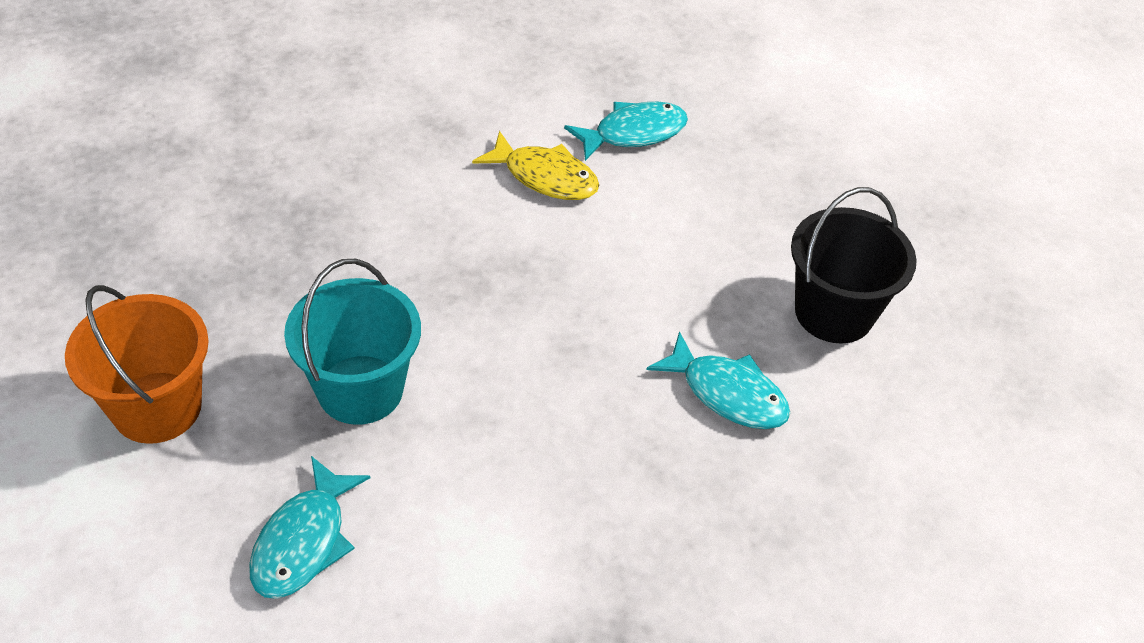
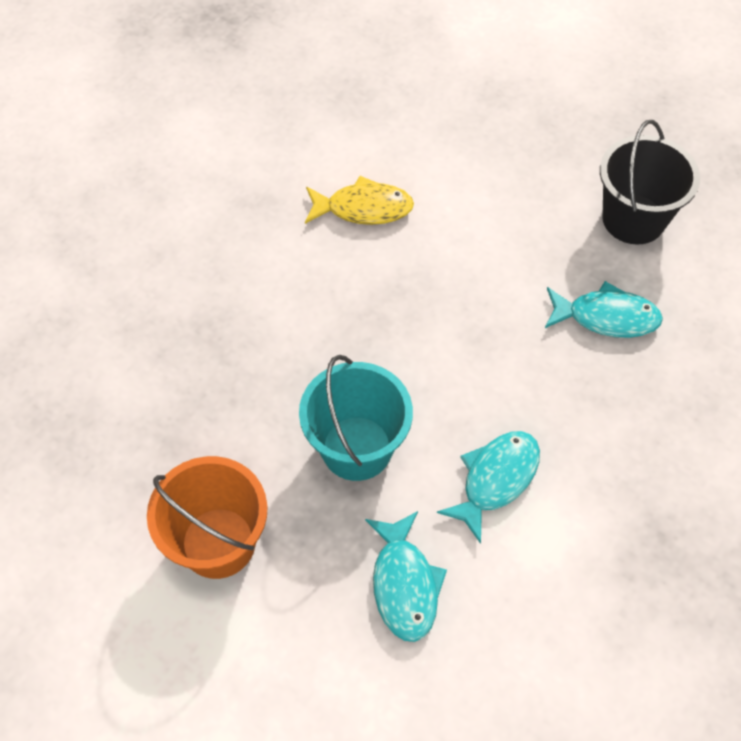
camera: 25 degrees left, 10 degrees up
(633, 133) = (401, 141): turquoise fish -> turquoise fish (496, 479)

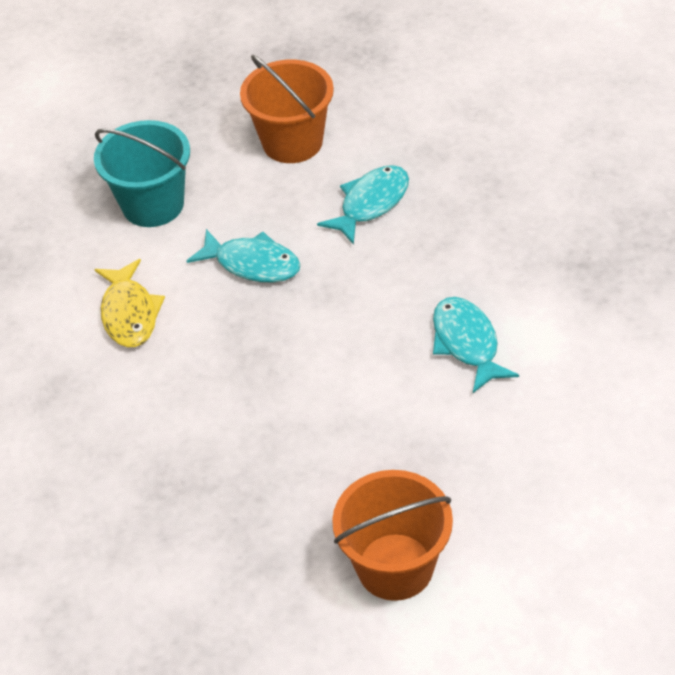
camera: 55 degrees left, 10 degrees down
(356, 448) = (372, 425): turquoise bucket -> turquoise bucket (153, 204)
(363, 208) = (129, 313): yellow fish -> yellow fish turned 135 degrees clockwise
(404, 584) = (520, 446): turquoise fish -> turquoise fish (252, 264)
(633, 219) = (292, 142): black bucket -> orange bucket

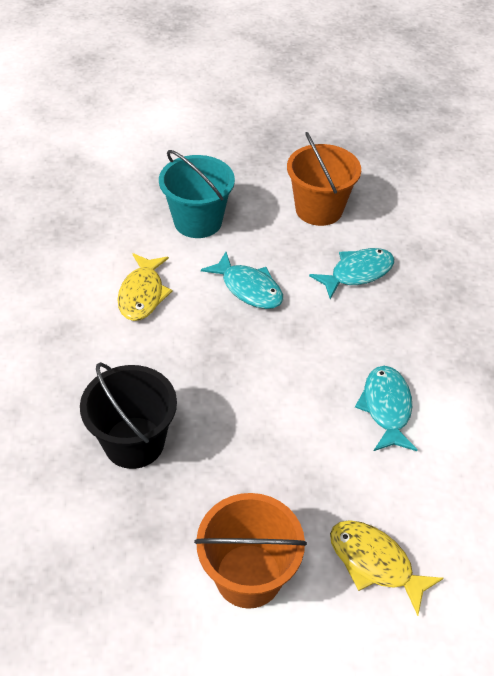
camera: 15 degrees right, 0 degrees up
(204, 479) = (134, 442): none -> black bucket
(521, 505) = (375, 563): none -> yellow fish

